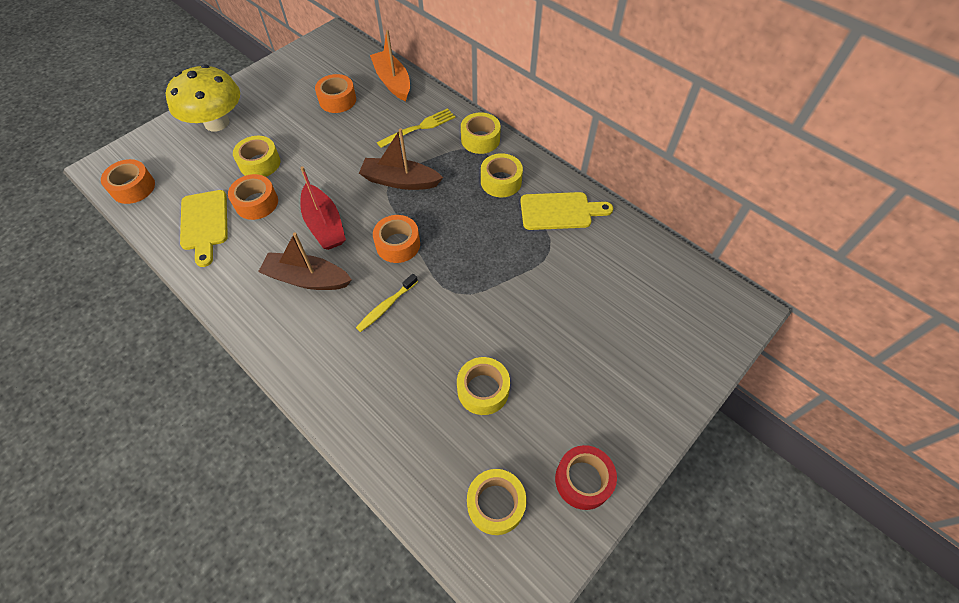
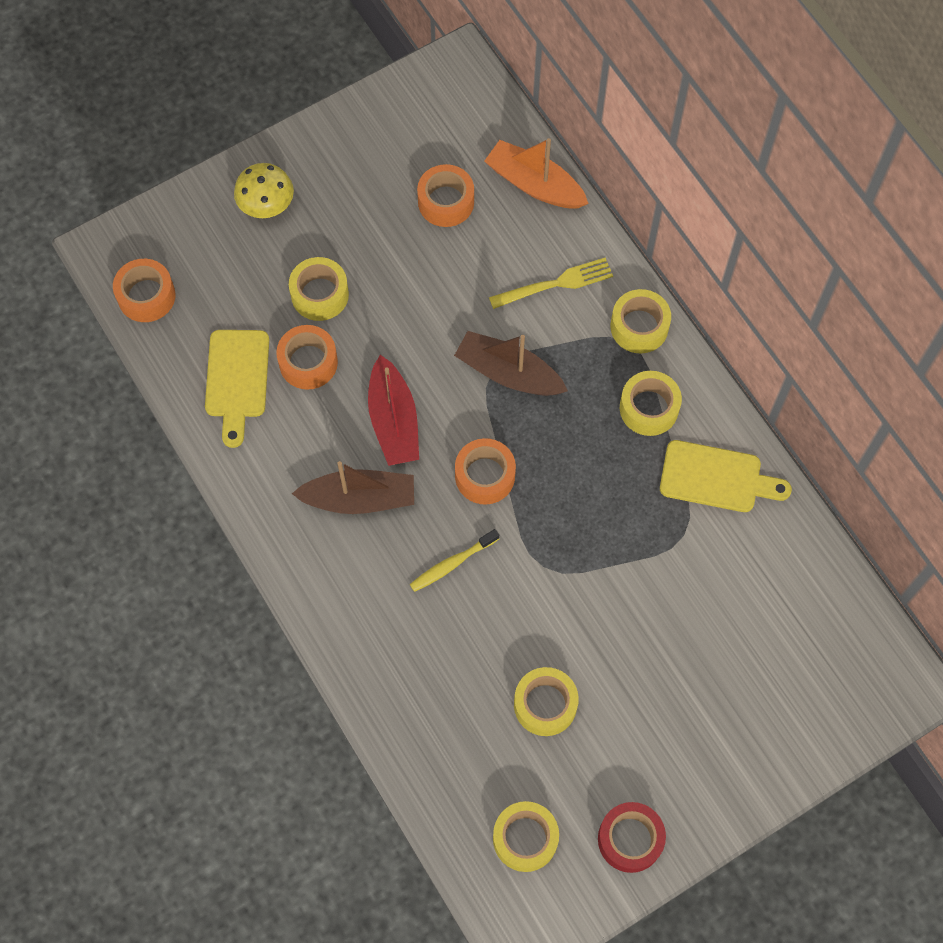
camera: 15 degrees right, 10 degrees up
(217, 123) = (266, 205): yellow mushroom -> yellow mushroom, size x0.60
(307, 279) = (359, 498): brown boat -> brown boat turned 150 degrees clockwise
(392, 82) = (534, 184): orange boat -> orange boat turned 45 degrees counterclockwise

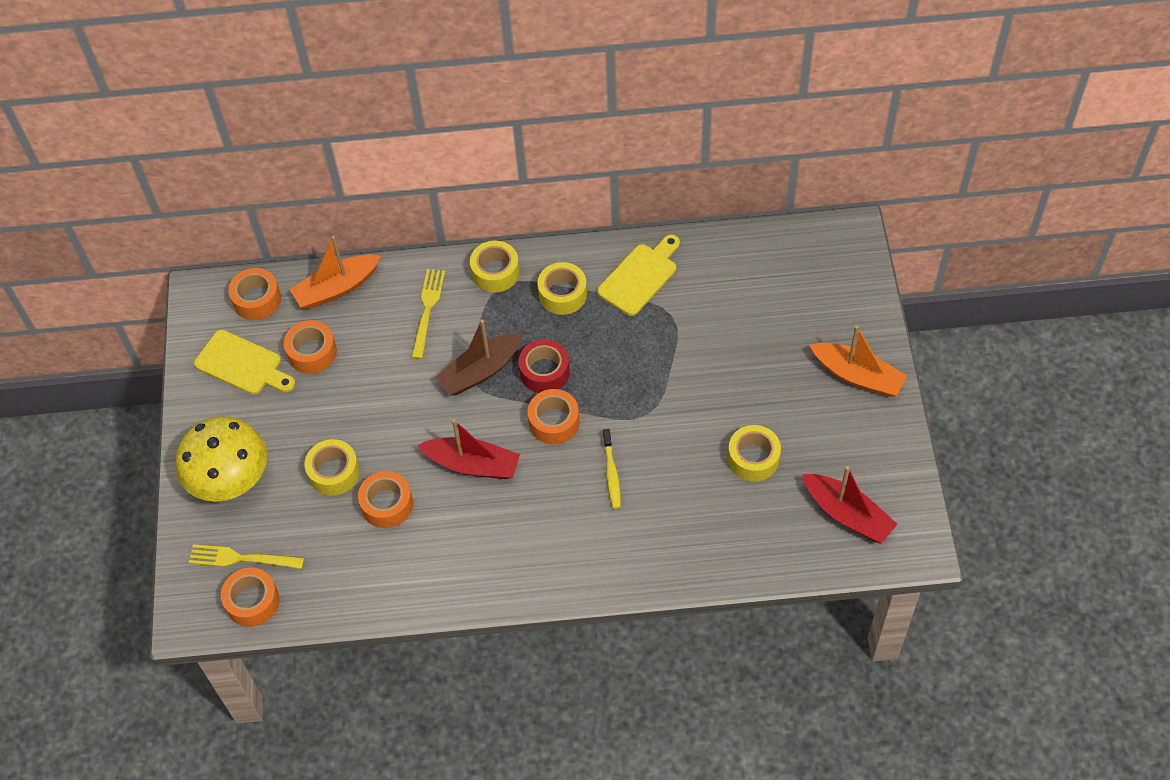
camera: 60 degrees left, 10 degrees down
(187, 262) = (242, 558): none -> yellow fork
(237, 380) = (370, 562): yellow cutting board -> yellow cutting board (242, 364)
(266, 205) = (230, 479): yellow mushroom -> yellow mushroom, size x1.68
(359, 498) = (523, 515): brown boat -> none
(480, 118) = (257, 299): none -> orange tape
(525, 838) = (847, 514): yellow tape -> red boat
(630, 839) = (879, 447): red tape -> red tape (544, 372)
(713, 775) = (857, 376): none -> orange boat

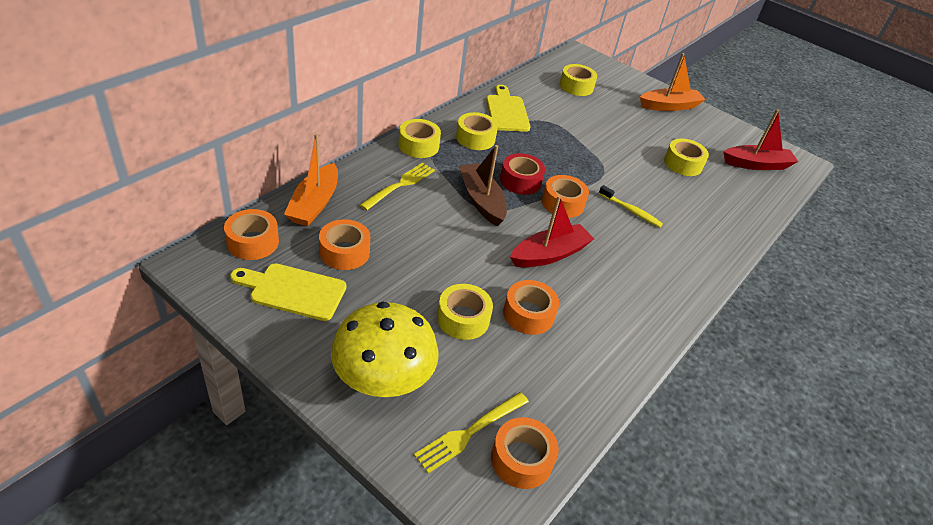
camera: 55 degrees left, 15 degrees down
(242, 364) = (293, 291): yellow cutting board -> yellow cutting board turned 150 degrees counterclockwise
(427, 310) = (400, 185): yellow fork -> yellow fork turned 75 degrees clockwise
(480, 371) = (481, 200): brown boat -> brown boat turned 150 degrees clockwise
(773, 283) = (576, 86): none -> yellow tape

